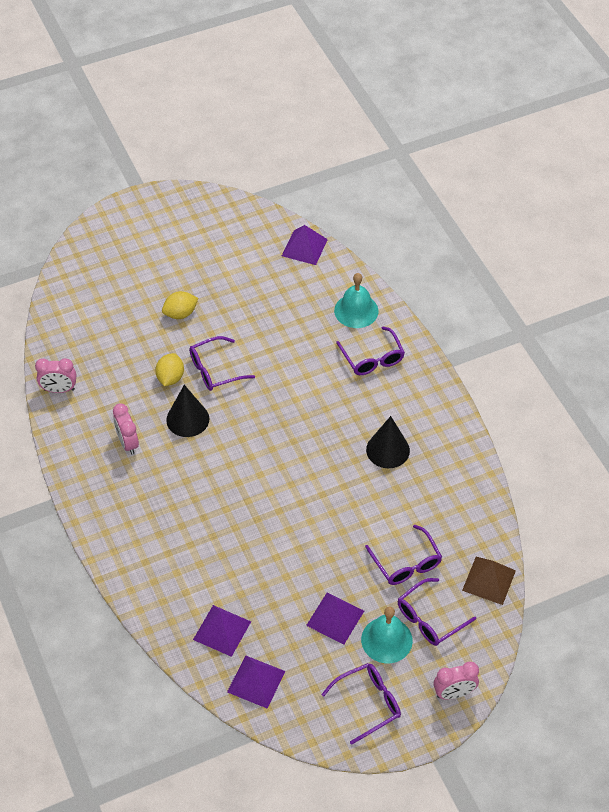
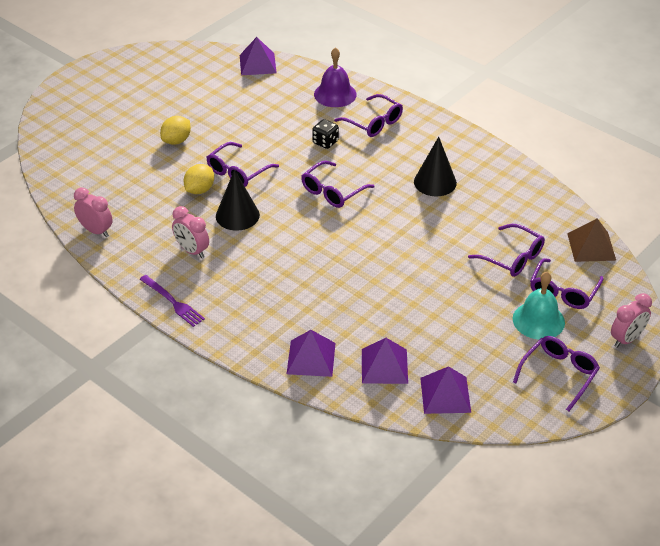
camera: 25 degrees left, 10 degrees down
(59, 389) = (96, 231): pink clock -> pink clock turned 120 degrees counterclockwise
(83, 491) = (173, 302): none -> purple fork
(170, 378) = (199, 190): yellow lemon -> yellow lemon turned 45 degrees clockwise
(287, 425) = (332, 191): none -> purple glasses
(313, 365) = (325, 142): none -> black dice
(335, 618) = (481, 320): purple pyramid -> purple pyramid (311, 358)
(356, 310) = (335, 94): turquoise bell -> purple bell

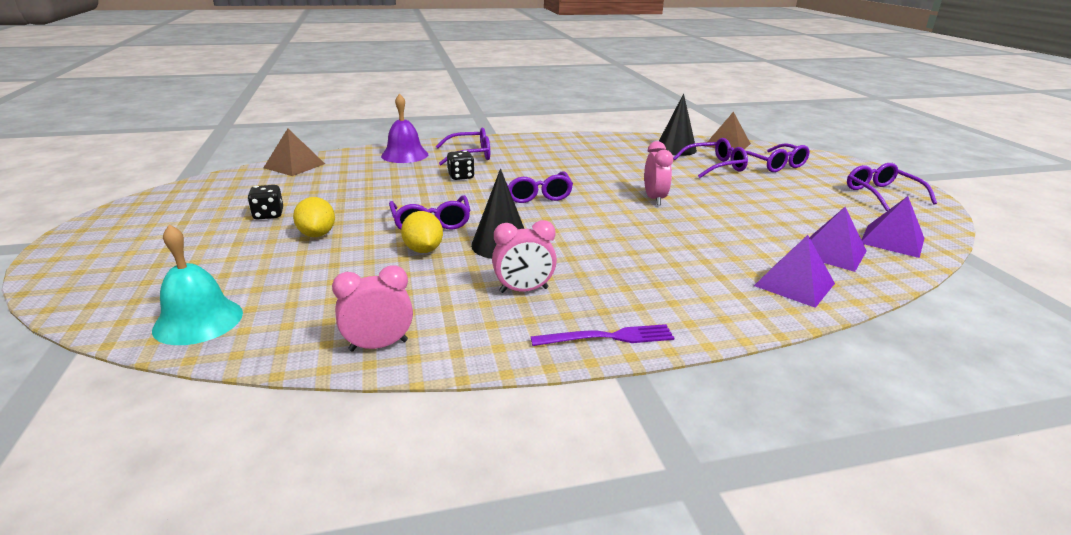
camera: 55 degrees left, 15 degrees down
(180, 107) = (268, 215): none -> black dice
(257, 64) = (294, 165): purple pyramid -> brown pyramid
(435, 182) = (583, 160): black cone -> black cone (675, 149)
(538, 320) = (804, 181): turquoise bell -> turquoise bell (198, 321)
(626, 339) = (848, 165): pink clock -> pink clock (654, 199)

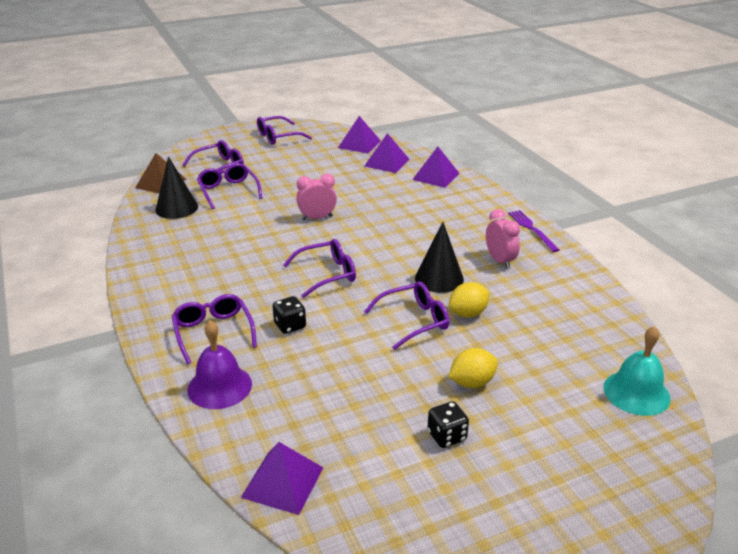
camera: 100 degrees left, 5 degrees up
(294, 165) = (282, 482): brown pyramid -> purple pyramid
(378, 345) = (598, 303): pink clock -> none

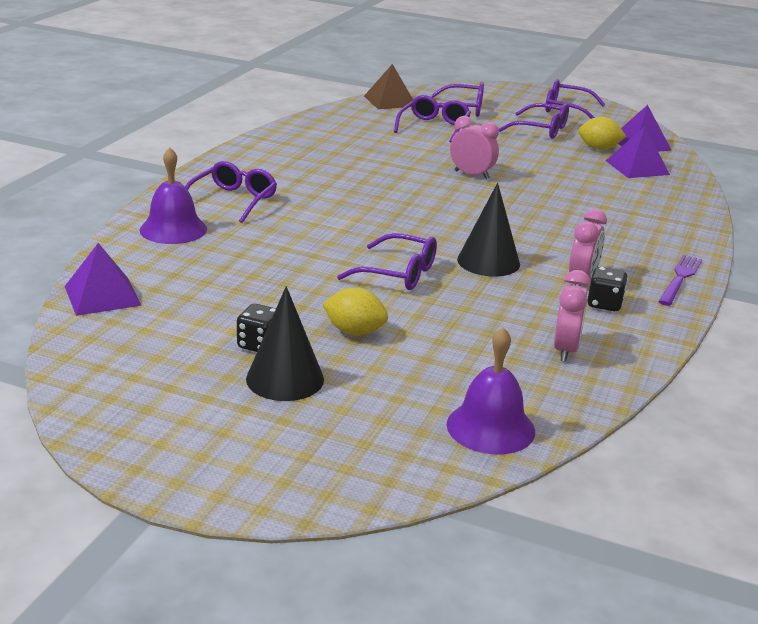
camera: 45 degrees right, 5 degrees down
(176, 208) = (368, 120): black cone -> black cone (285, 379)
(290, 326) = (294, 225): black dice -> black dice (604, 304)
(327, 274) = (395, 211): purple glasses -> purple glasses (541, 130)
(436, 176) = (668, 198): purple pyramid -> none
(468, 313) = (458, 295): yellow lemon -> yellow lemon (599, 149)
(573, 313) = (565, 350): none -> pink clock
(636, 392) = (490, 427): turquoise bell -> purple bell

